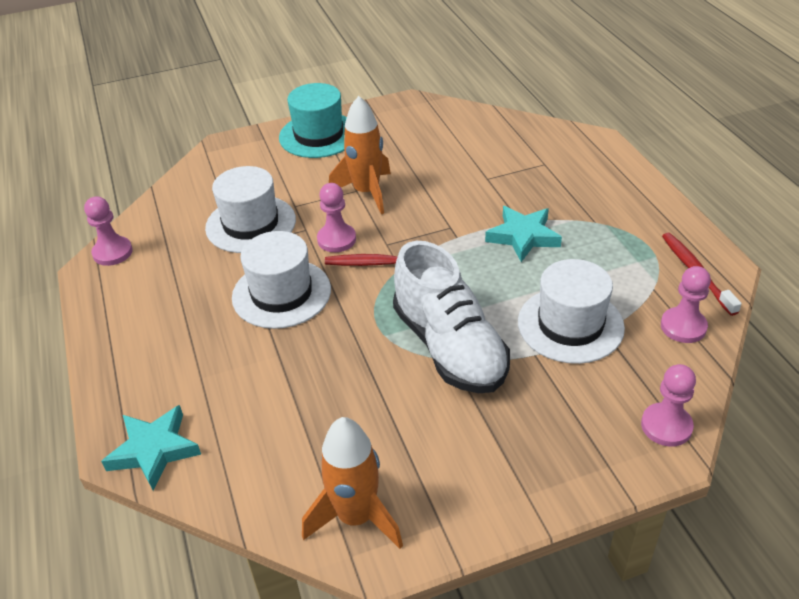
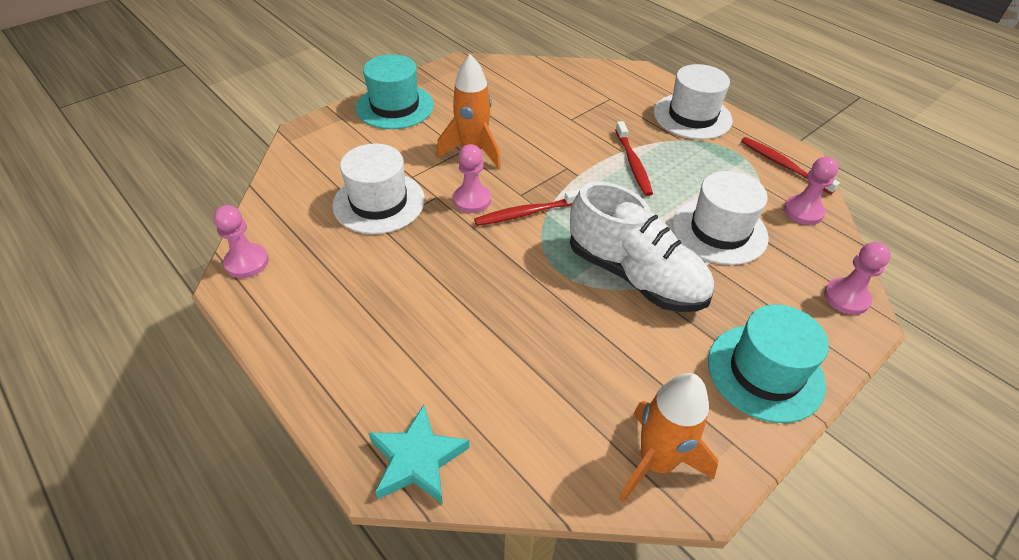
camera: 25 degrees left, 5 degrees up
(281, 293) = (451, 263): white hat -> white hat (692, 116)
(520, 472) = (765, 372): none -> turquoise hat
(523, 236) = (633, 163): turquoise star -> red toothbrush

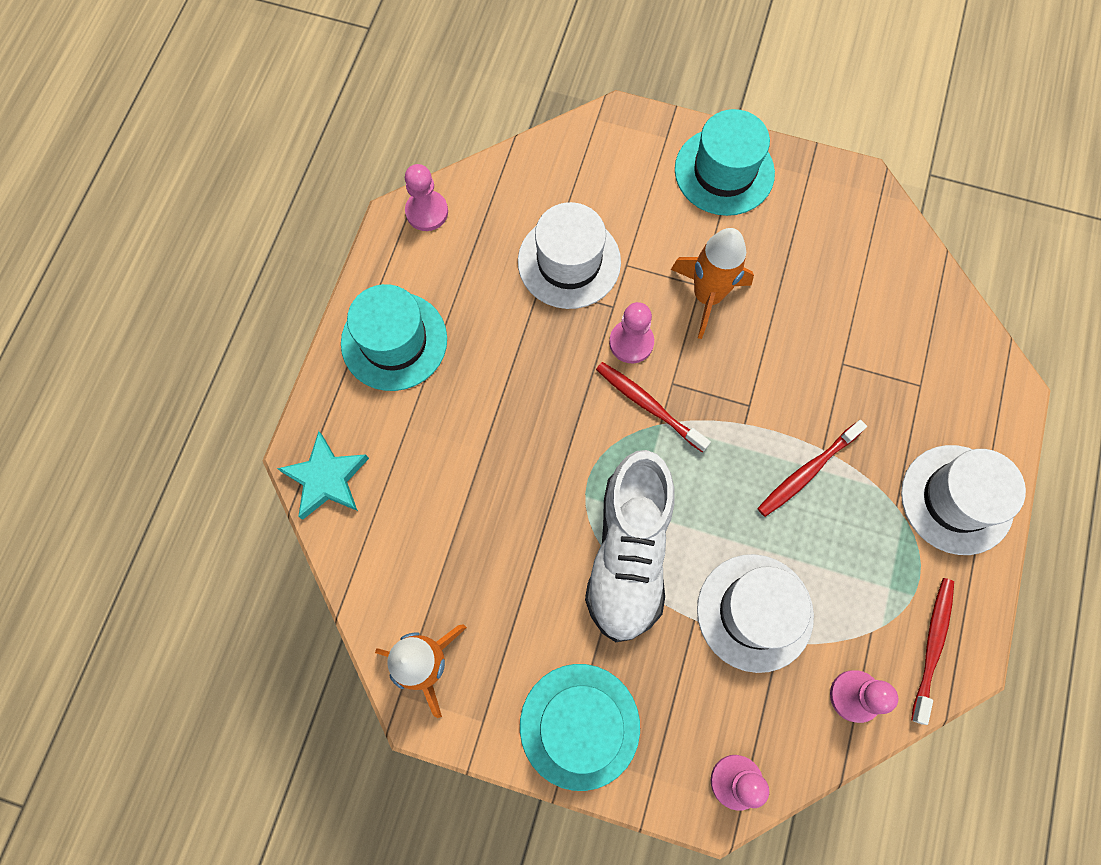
camera: 60 degrees right, 25 degrees up
(334, 339) = (394, 341): none -> turquoise hat

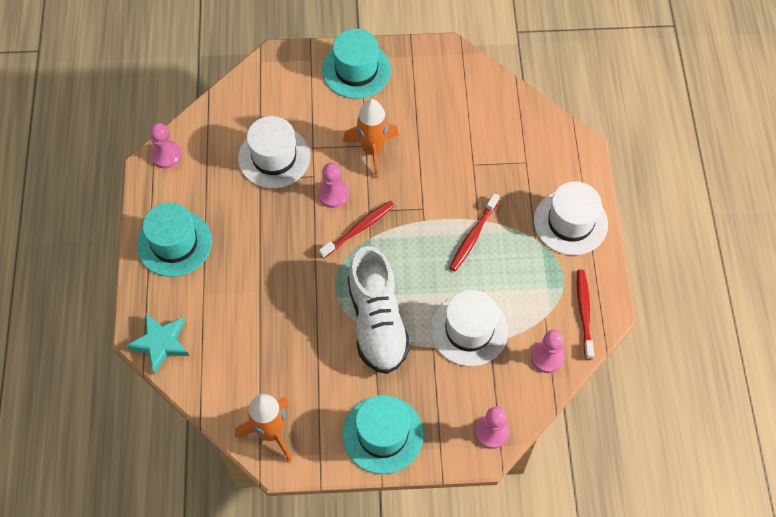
camera: 20 degrees left, 10 degrees down
(649, 406) = (358, 229): red toothbrush -> red toothbrush turned 120 degrees clockwise

